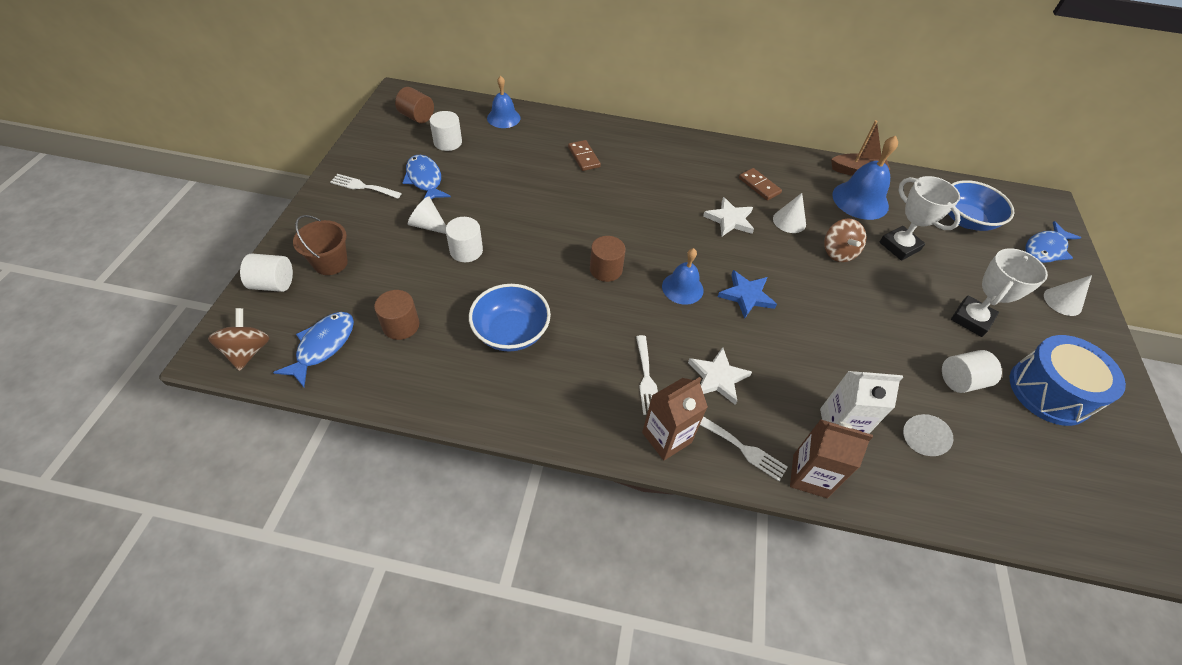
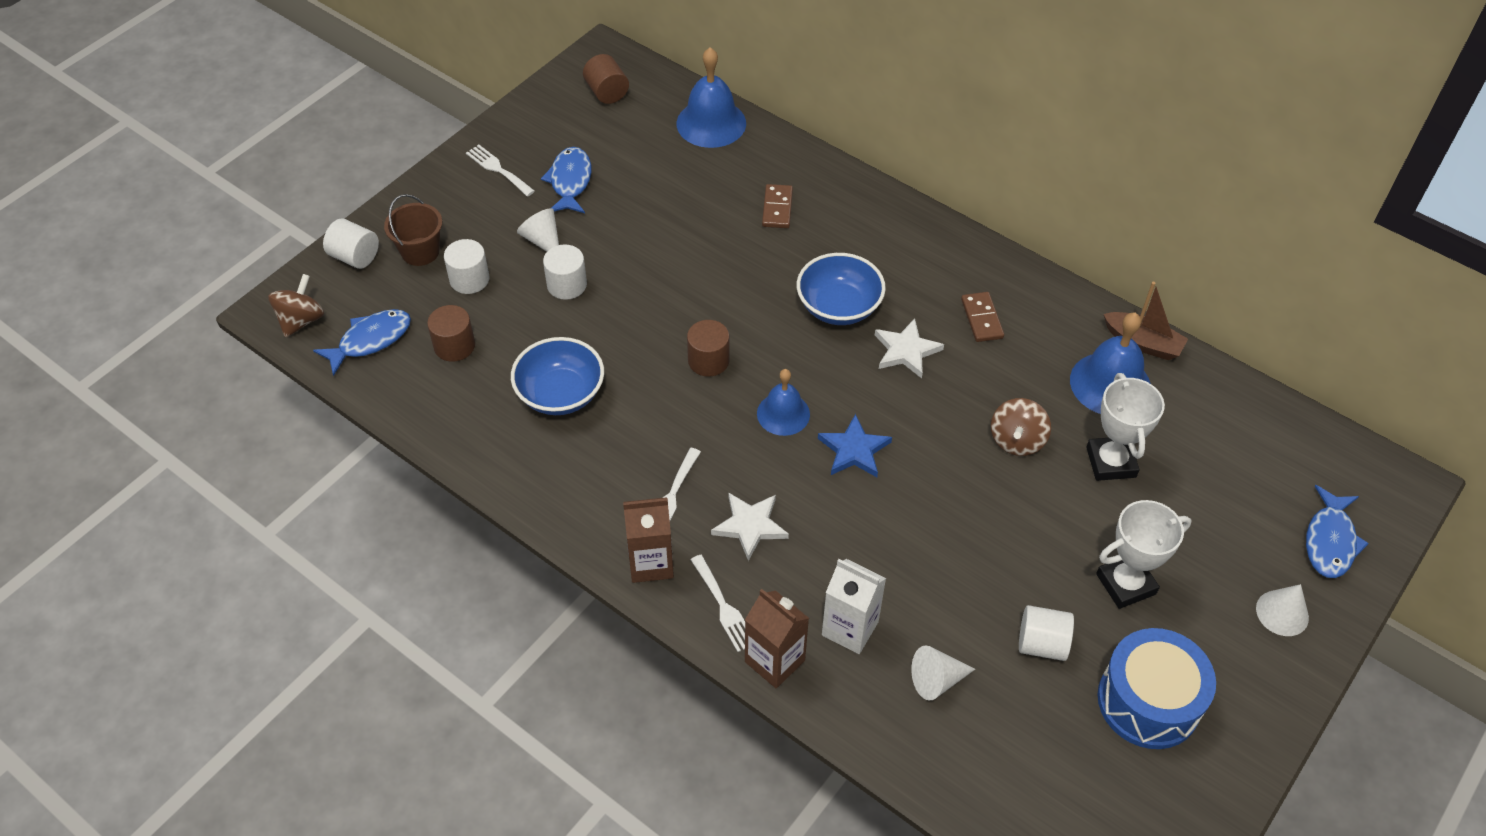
camera: 30 degrees right, 0 degrees up
(448, 142) = (623, 139): white cylinder -> white cylinder (469, 279)
(503, 118) = (711, 123): blue bell -> blue bell, size x1.54
(789, 221) = (984, 379): white cone -> none
(966, 220) = (1245, 462): blue bowl -> blue bowl (839, 307)
(1045, 249) = (1330, 541): blue fish -> blue fish turned 60 degrees counterclockwise

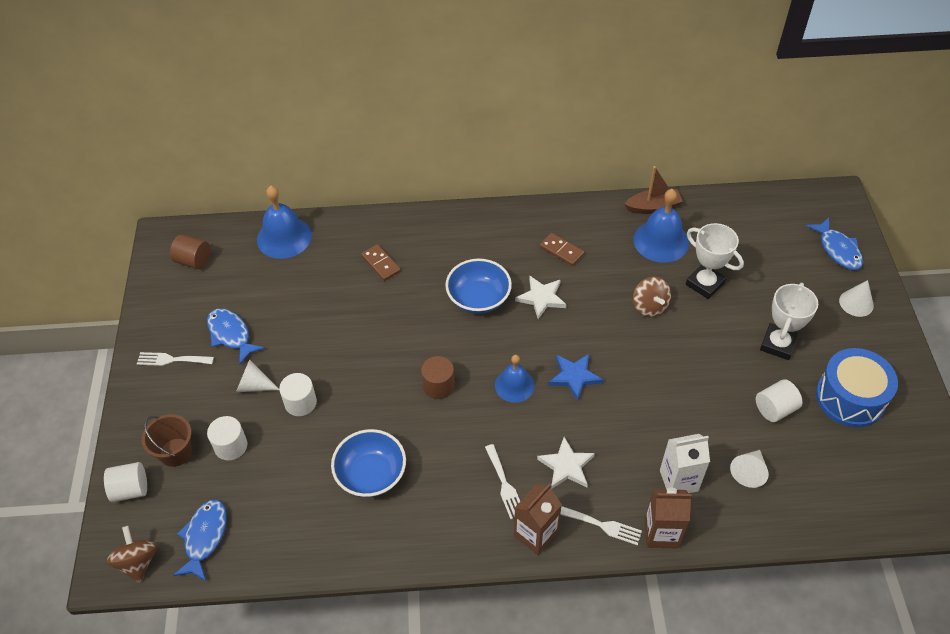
camera: 40 degrees left, 0 degrees up
(454, 346) = (268, 497): brown cylinder -> none

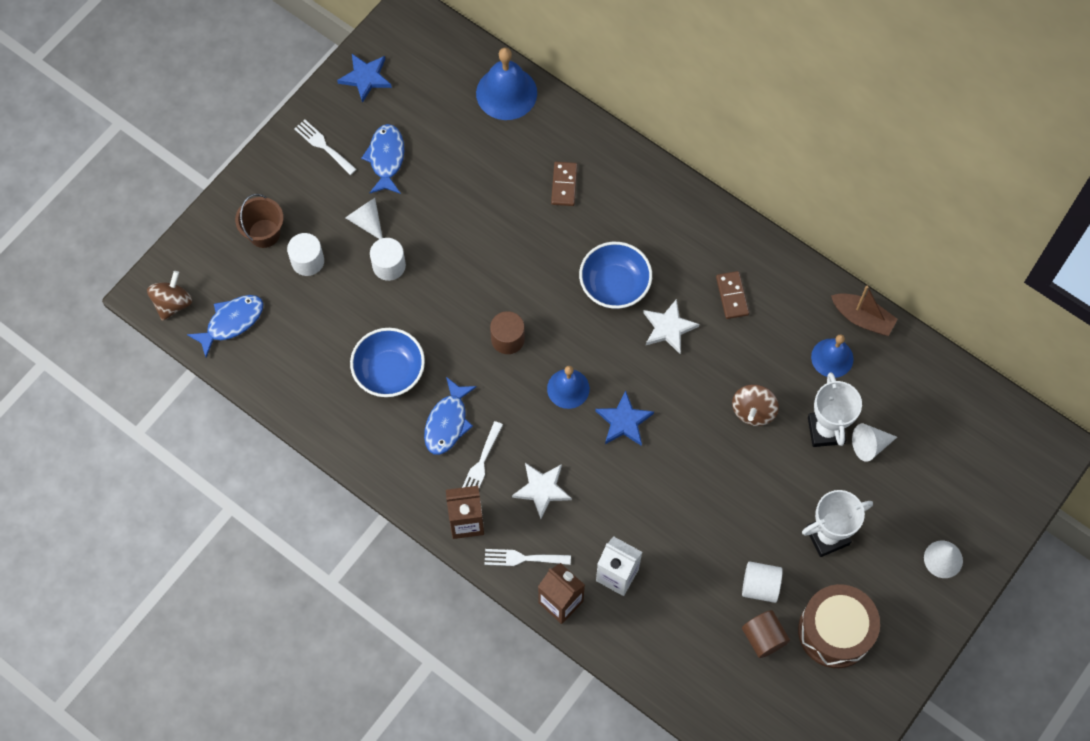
camera: 40 degrees right, 15 degrees up
(130, 489) = (210, 239): white cylinder -> none
(166, 295) = (366, 78): none -> blue star
(194, 261) = (413, 59): brown cylinder -> brown cylinder (763, 638)
(602, 525) = (522, 558): white fork -> white fork turned 120 degrees clockwise
(661, 241) = (832, 358): blue bell -> blue bell, size x0.65
(749, 472) = (680, 616): white cone -> white cone (870, 445)
(838, 249) = (988, 498): blue fish -> blue fish (447, 422)
(850, 398) = (835, 631): blue drum -> brown drum

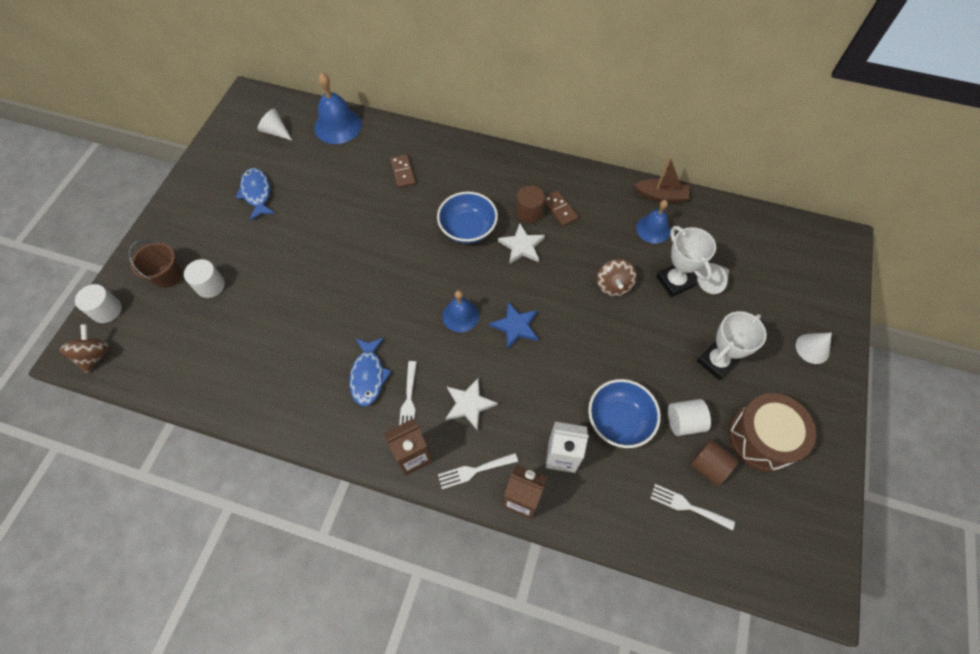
camera: 20 degrees left, 5 degrees down
(231, 322) = (153, 354): blue fish -> none
(323, 145) = (203, 198): white fork -> white fork (687, 506)
(366, 78) = (225, 144): blue star -> none
(366, 221) = (253, 241): white cone -> white cone (276, 132)
(389, 266) = (281, 268): white cylinder -> white cylinder (107, 310)
(389, 372) = (305, 350): blue bowl -> blue bowl (619, 420)
(508, 339) = (397, 293): brown cylinder -> brown cylinder (529, 212)

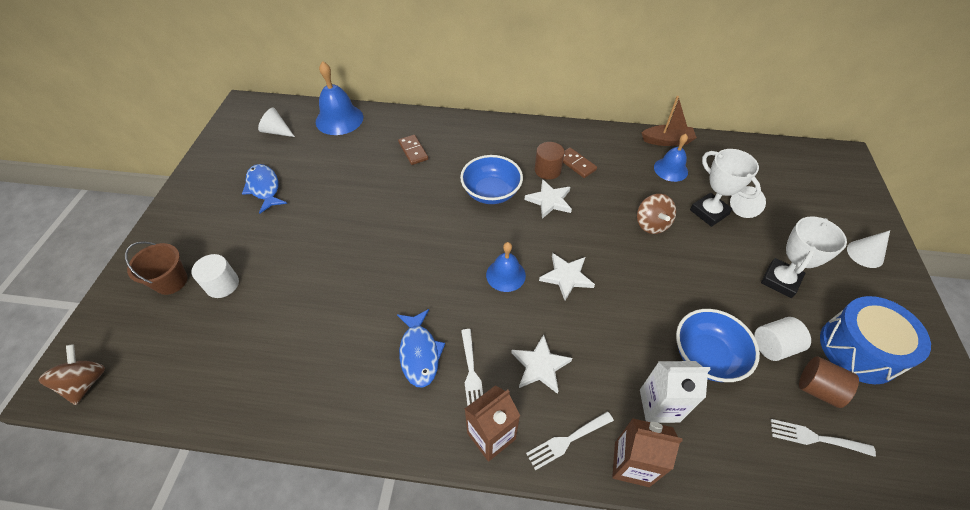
camera: 10 degrees left, 10 degrees down
(107, 310) = (99, 329): white cylinder -> none
(515, 326) = (566, 277): blue star -> white star
(762, 438) = (858, 349): brown drum -> blue drum

